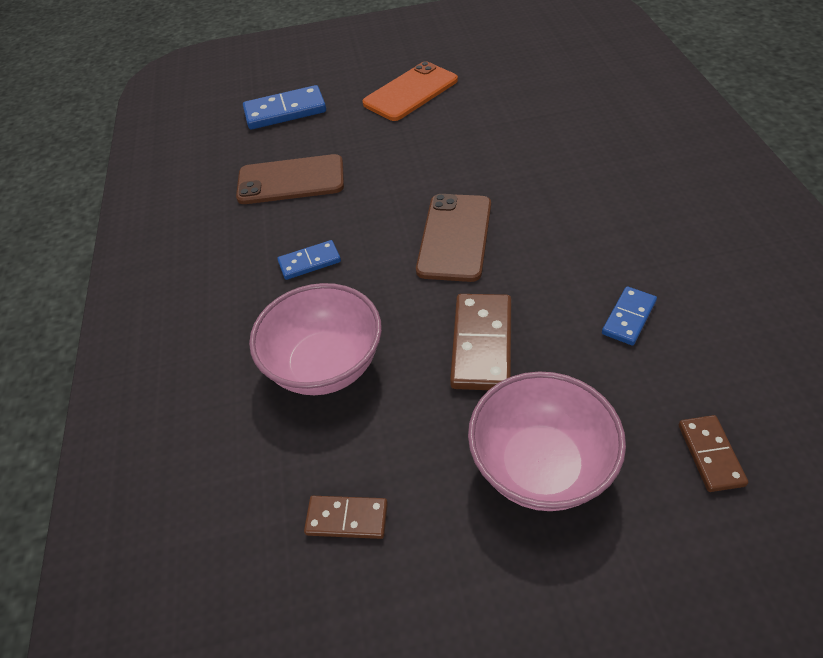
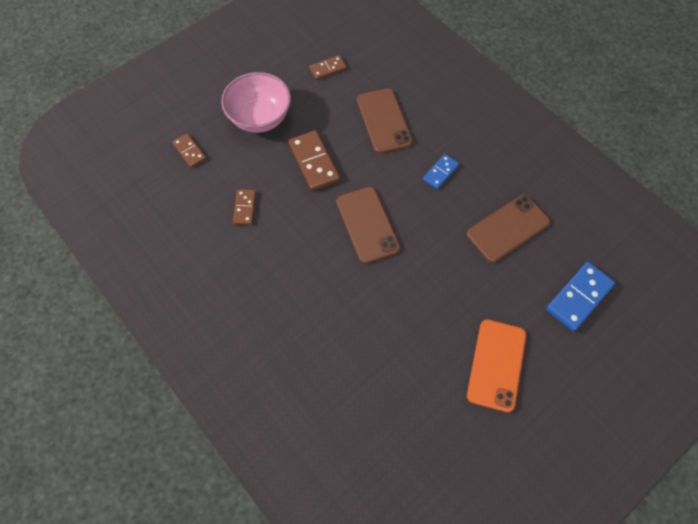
camera: 145 degrees right, 15 degrees up
(325, 366) = (383, 121): pink bowl -> brown phone
(628, 317) = (245, 208): blue domino -> brown domino

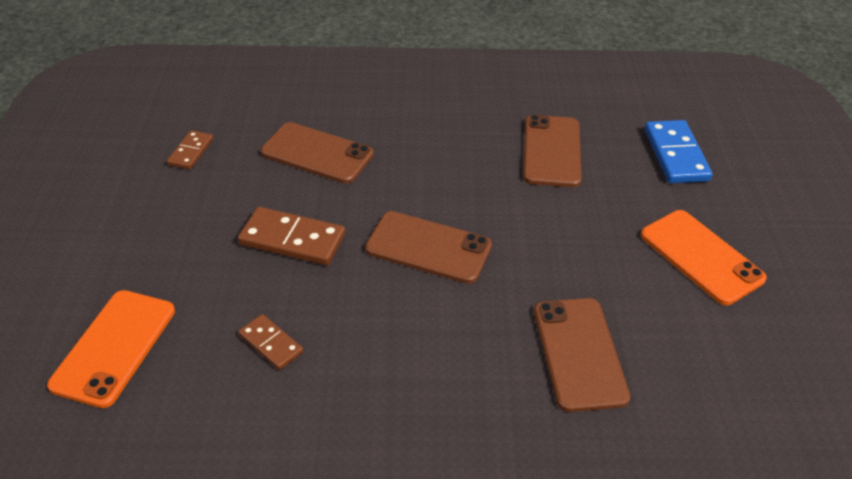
camera: 50 degrees left, 20 degrees down
(189, 151) = (114, 347): brown domino -> orange phone
(260, 118) = (168, 247): pink bowl -> none
(361, 346) = (579, 353): none -> brown phone
(440, 172) = (433, 154): blue domino -> none

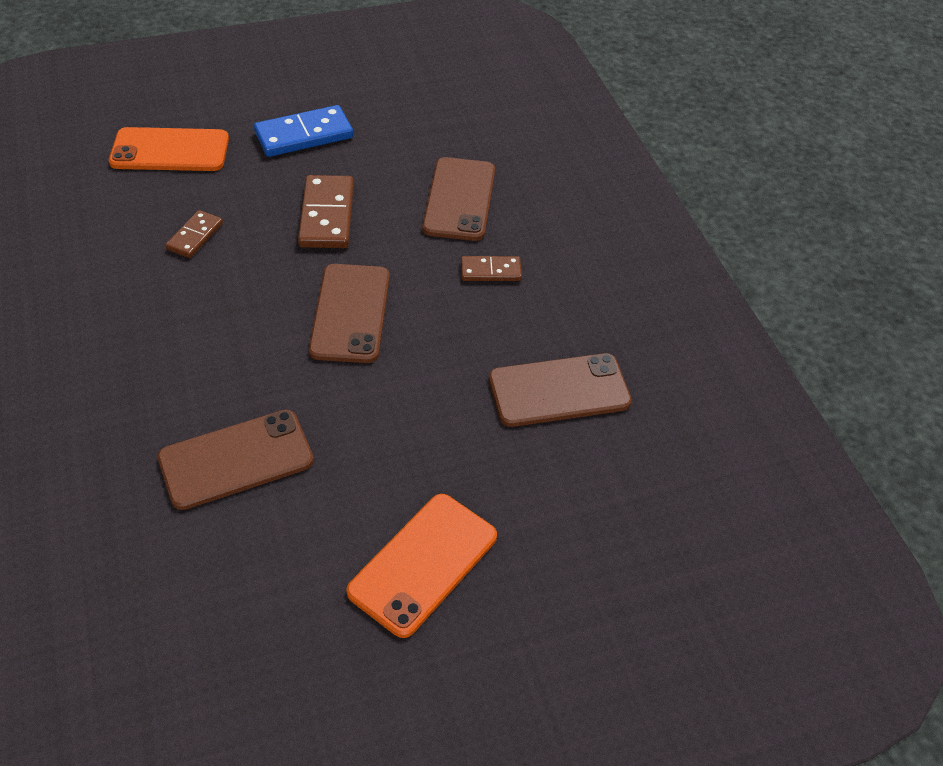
camera: 70 degrees right, 5 degrees up
(191, 152) = (421, 117): brown domino -> brown domino (490, 271)
(676, 155) = (616, 523): blue domino -> blue domino (304, 135)

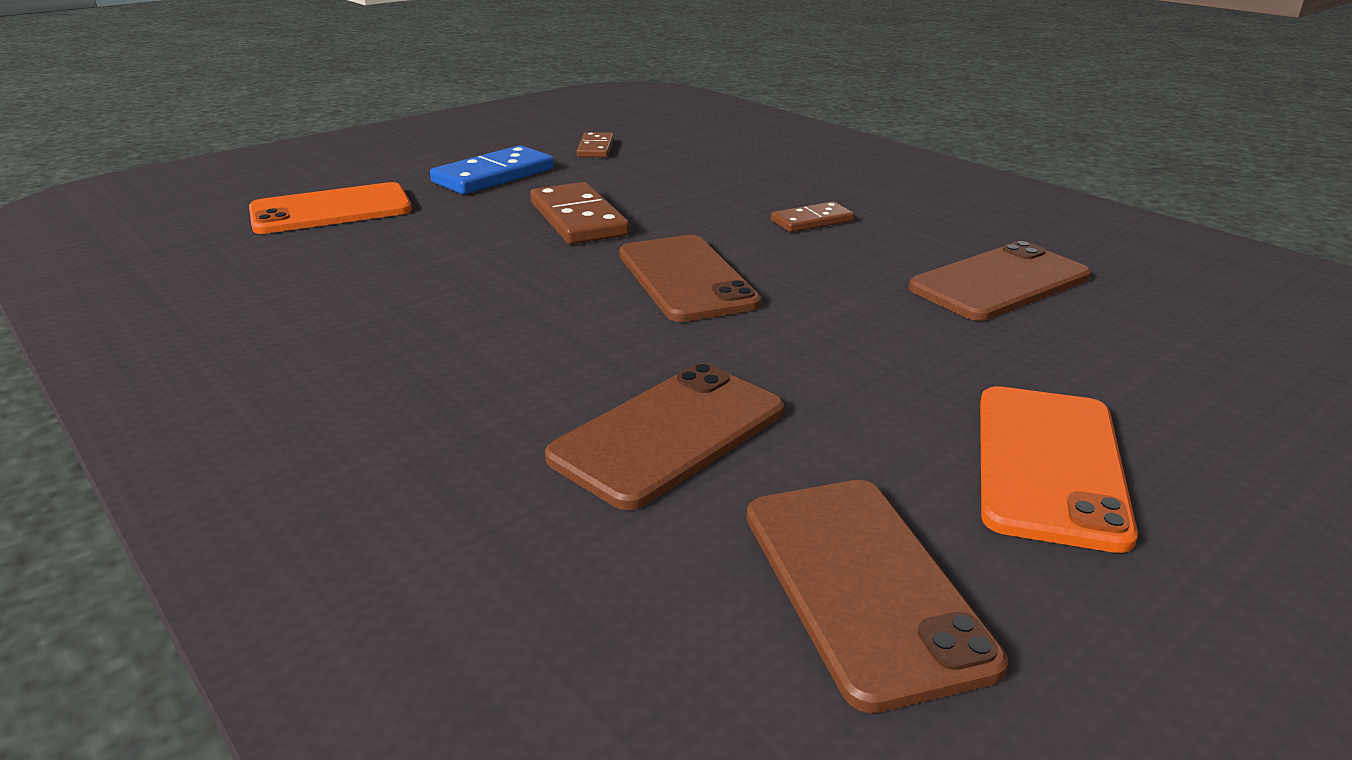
camera: 20 degrees left, 20 degrees down
(195, 236) = (421, 262): brown domino -> brown domino (596, 148)
(459, 199) = (718, 185): brown phone -> brown phone (863, 585)

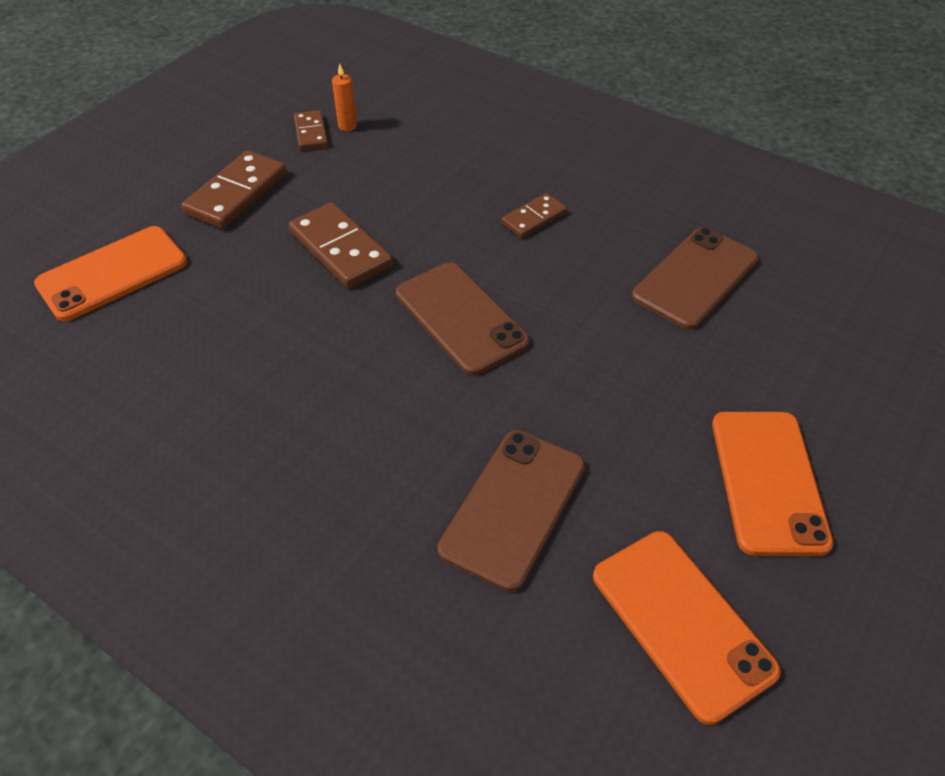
camera: 15 degrees left, 20 degrees up
(494, 176) = (237, 193): blue domino -> brown domino
(636, 147) = (347, 126): none -> orange candle
(863, 585) = (681, 623): brown phone -> orange phone

